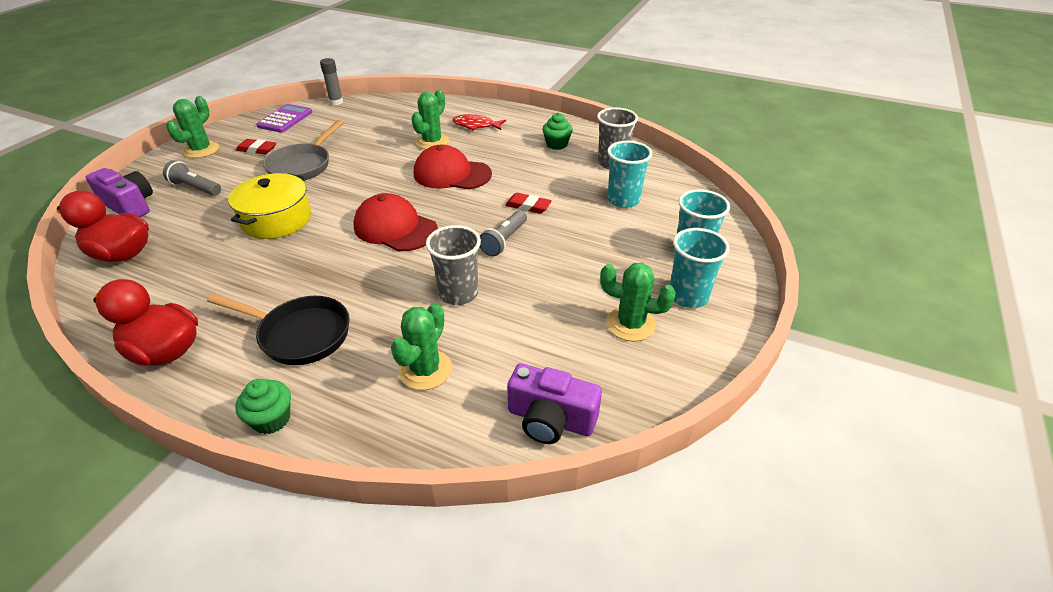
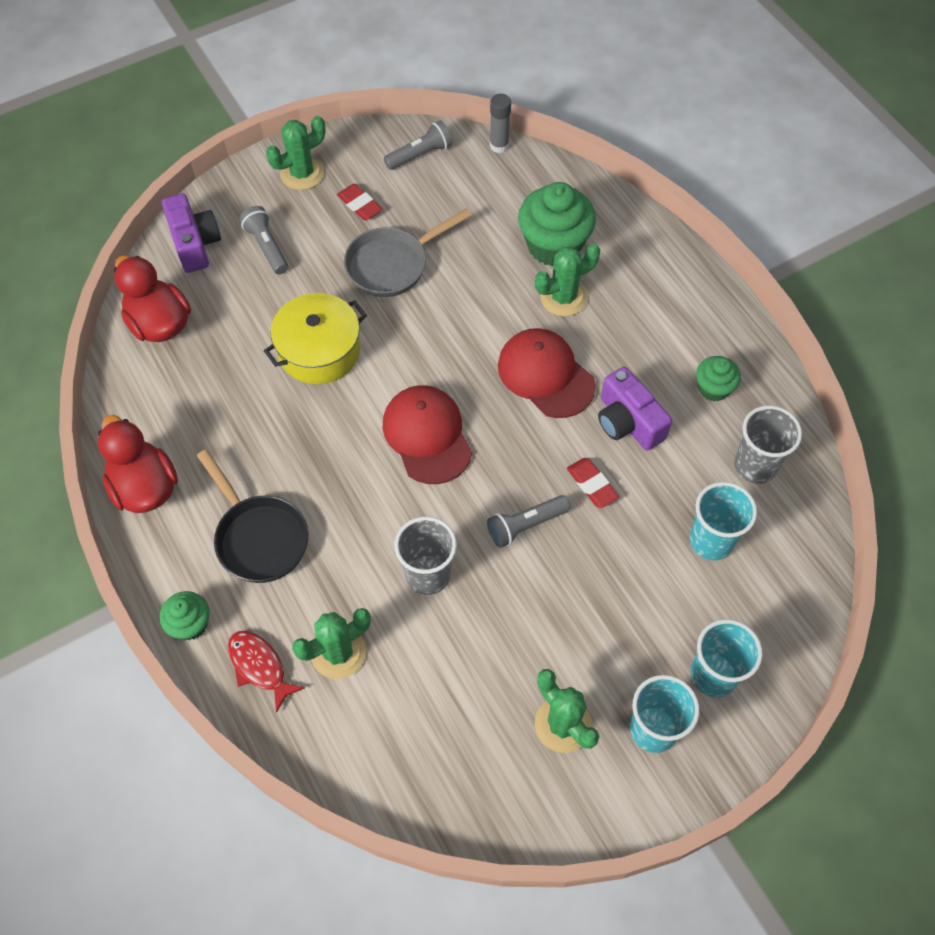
camera: 35 degrees right, 20 degrees up
(285, 119) = (420, 155): purple calculator -> grey flashlight
(406, 126) = (554, 245): none -> green cupcake
(476, 125) = (639, 291): red fish -> red fish (260, 667)
(550, 419) = (404, 779): purple camera -> purple camera (628, 422)

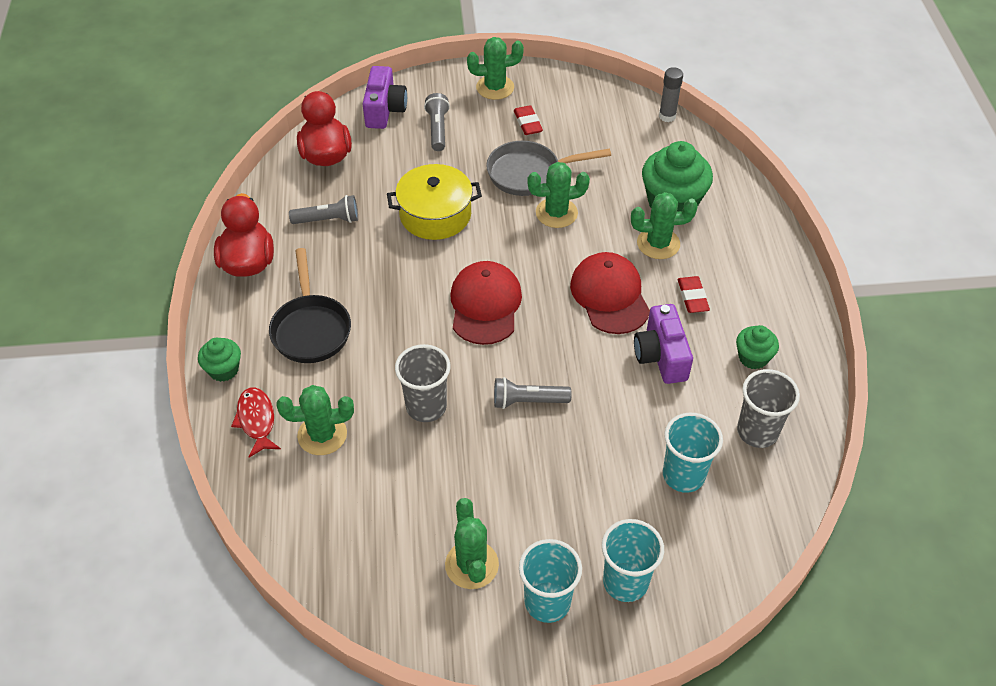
camera: 25 degrees right, 10 degrees down
(420, 155) = (597, 103): grey flashlight -> grey flashlight (328, 220)
(444, 301) = (556, 213): none -> green cactus
(592, 484) = (602, 392): red eraser -> red eraser (692, 297)

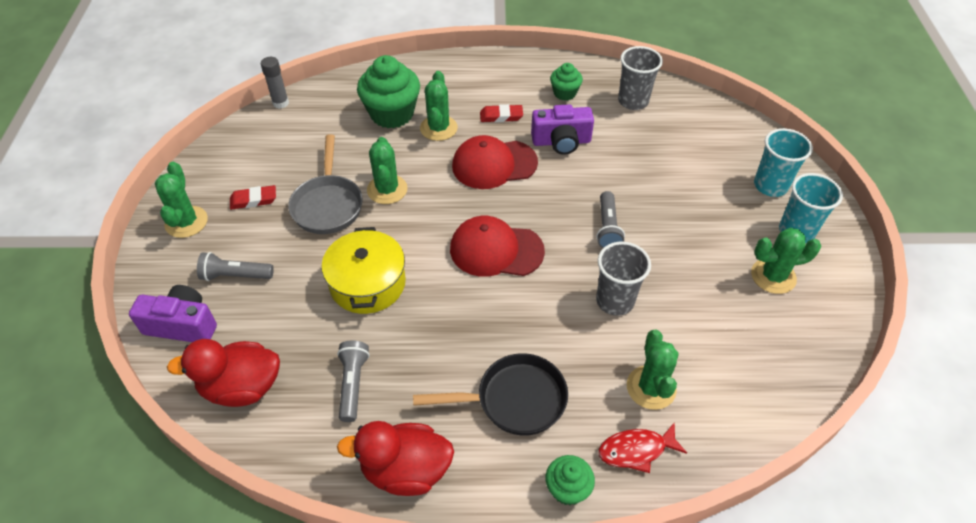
camera: 85 degrees left, 0 degrees up
(683, 475) = (674, 144): turquoise cup -> none

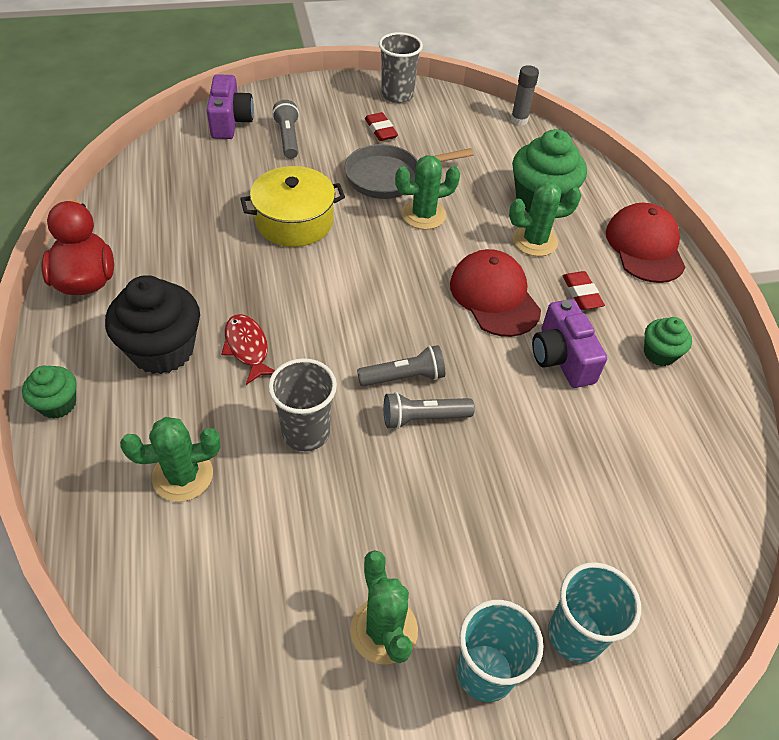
camera: 75 degrees right, 0 degrees up
(186, 222) = (343, 98): green cactus -> none
(242, 387) = (170, 166): red duck -> none
(353, 384) = (176, 231): grey flashlight -> grey flashlight (404, 377)
(496, 250) = (360, 313): red cap -> red cap (645, 247)
(514, 400) = (162, 350): black pan -> black cupcake
(633, 101) = (684, 435): grey cup -> grey cup (397, 95)
(636, 450) = (100, 464): red fish -> red fish (247, 348)

